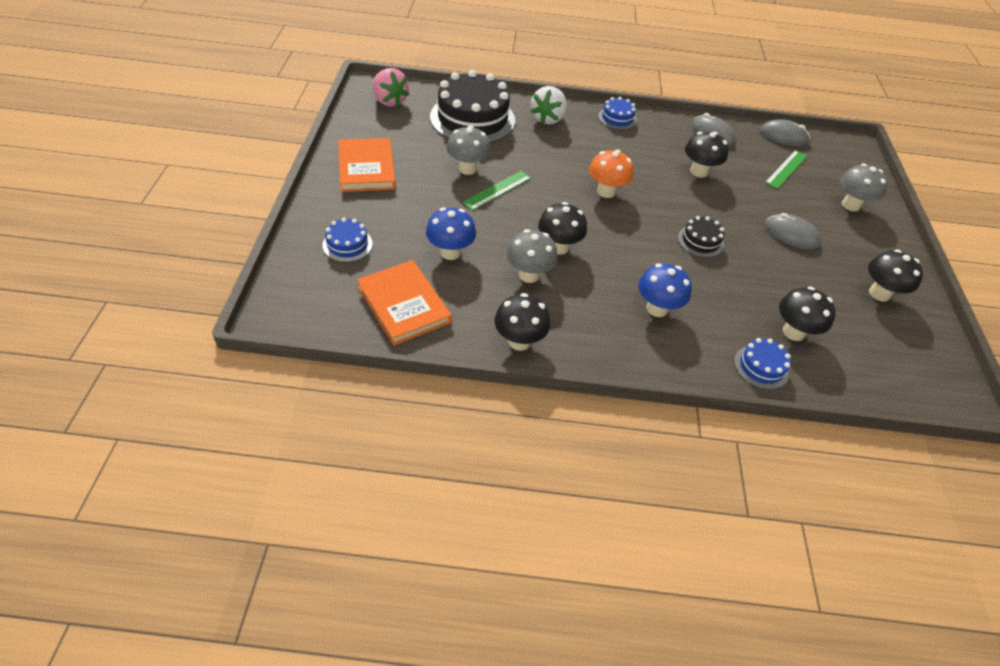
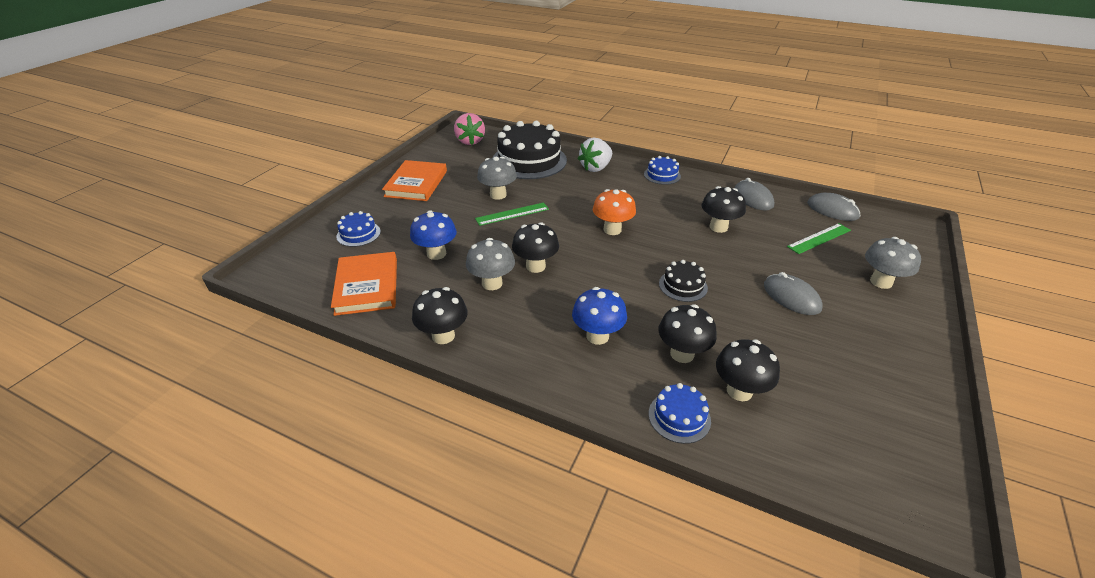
camera: 25 degrees right, 10 degrees down
(879, 293) = (872, 375): black mushroom -> black mushroom (682, 354)

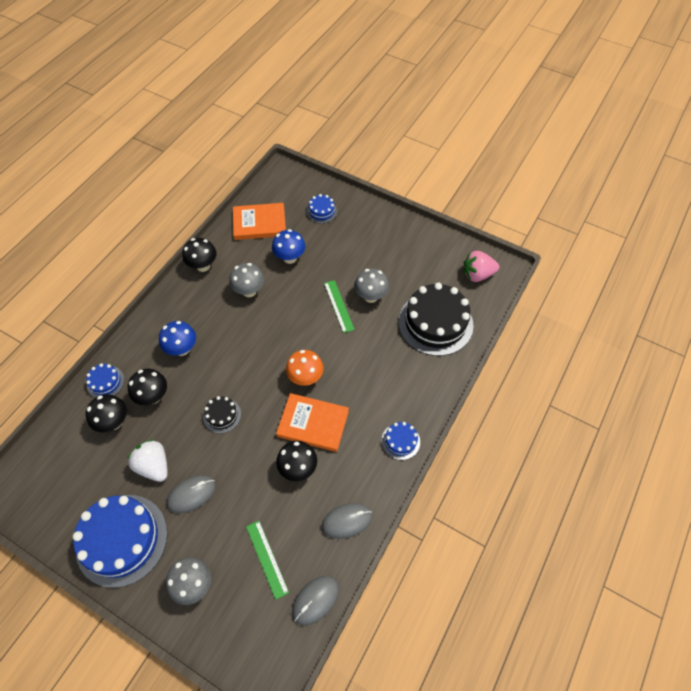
camera: 95 degrees right, 20 degrees up
(416, 183) = (394, 239): orange book -> orange book (313, 424)
(535, 266) = (264, 318): black mushroom -> none
(595, 168) = (418, 380): white strawberry -> white strawberry (154, 466)
(883, 348) = (122, 540): none -> blue cake

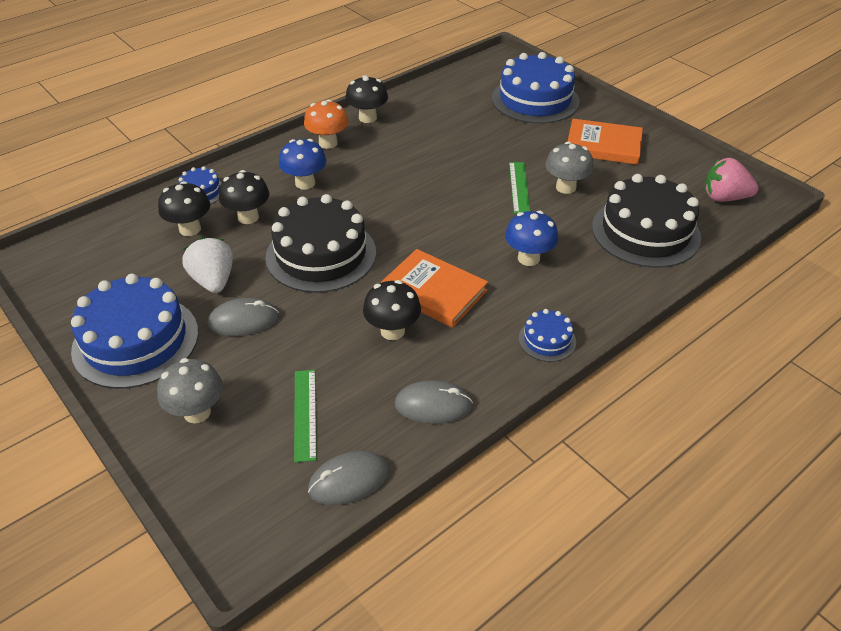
camera: 20 degrees right, 15 degrees down
(222, 415) = (321, 254): black cake -> black cake, size x2.14
(249, 291) = (411, 150): grey mushroom -> none
(259, 223) = (453, 96): orange book -> orange book (603, 145)
(290, 258) = (476, 132): blue mushroom -> blue mushroom (528, 258)
(305, 378) = (444, 244): orange mushroom -> orange mushroom (328, 143)
(321, 211) = (535, 100): blue cake -> blue cake, size x2.14

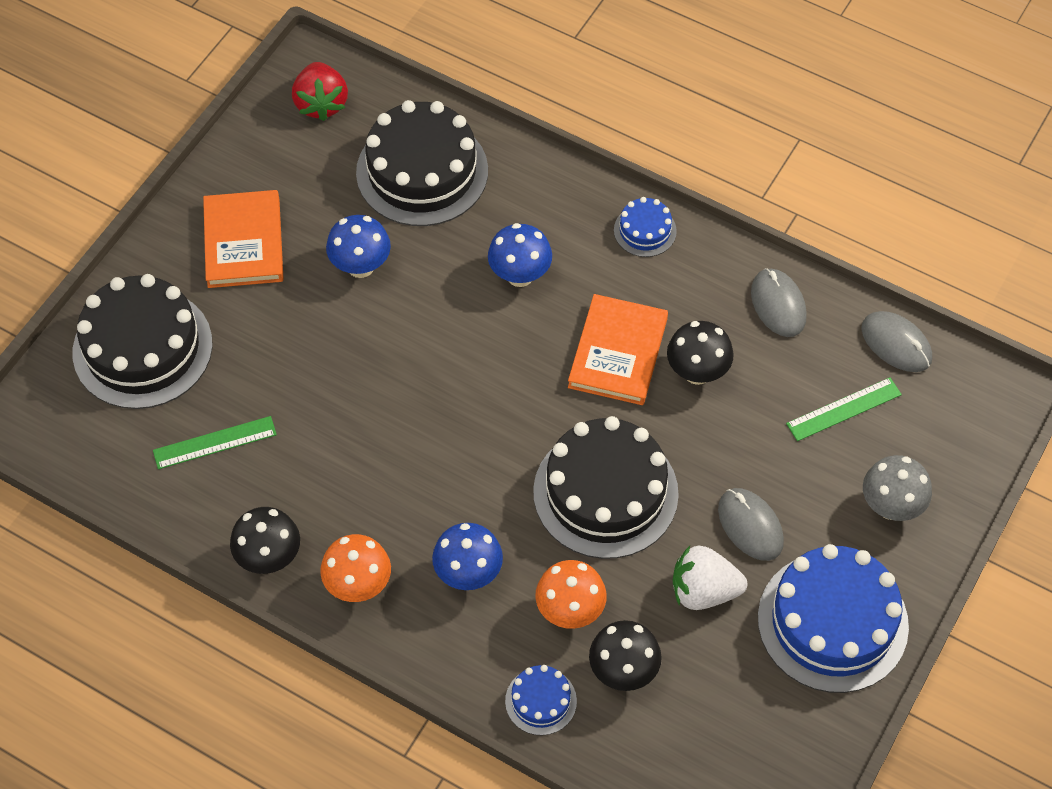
camera: 110 degrees left, 15 degrees up
(213, 281) = (703, 591): white strawberry -> white strawberry turned 45 degrees clockwise
(248, 217) = (570, 611): black mushroom -> orange mushroom
(519, 187) = (379, 317): green ruler -> green ruler (215, 443)
(535, 100) = (142, 348): blue cake -> black cake
(566, 187) = (360, 266): grey mushroom -> blue mushroom
(724, 198) = (321, 104): pink strawberry -> red strawberry

